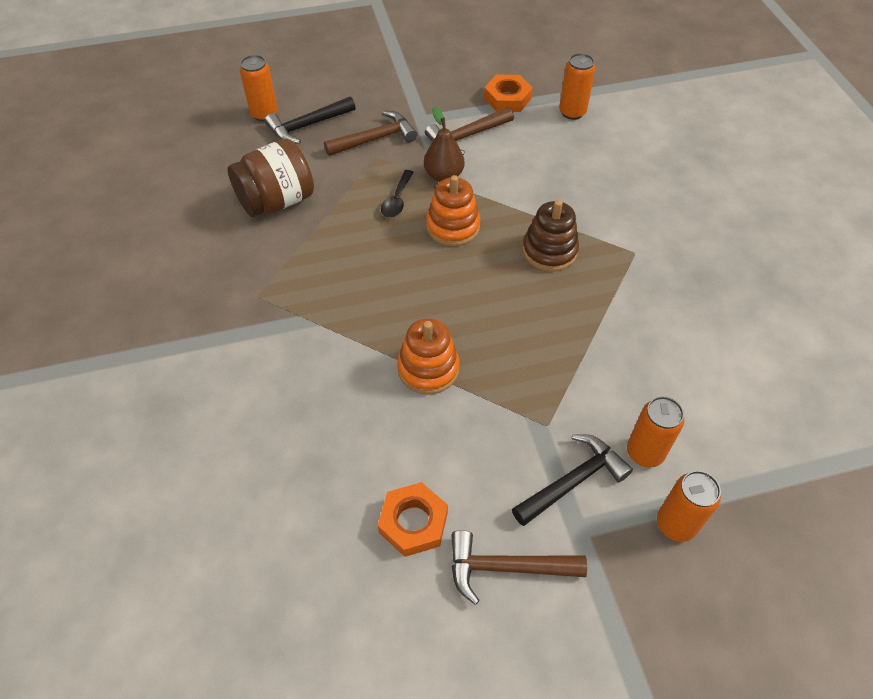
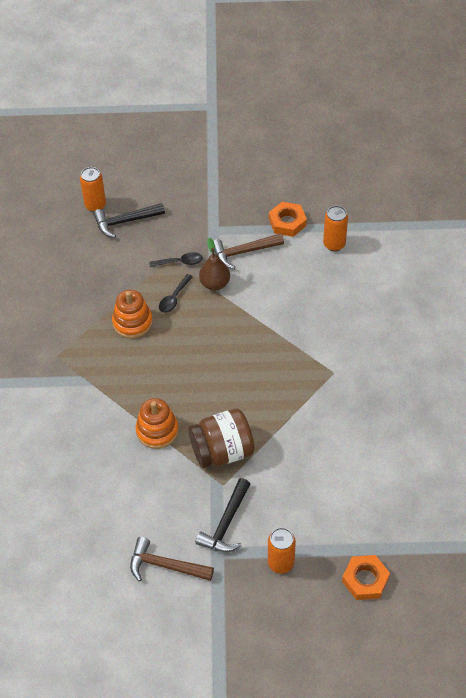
camera: 15 degrees right, 0 degrees up
(277, 201) = (87, 283): brown jar -> brown jar (222, 451)
(375, 139) = (173, 242): brown hammer -> none
(391, 159) = (180, 262): none -> black spoon
(413, 522) = (117, 527): orange nut -> orange nut (365, 580)
(453, 227) = (208, 327): orange stacking toy -> orange stacking toy (132, 322)
(549, 251) = (271, 360): brown stacking toy -> none
(573, 481) = (226, 523): black hammer -> black hammer turned 135 degrees clockwise
(645, 453) = (280, 515): orange can -> none

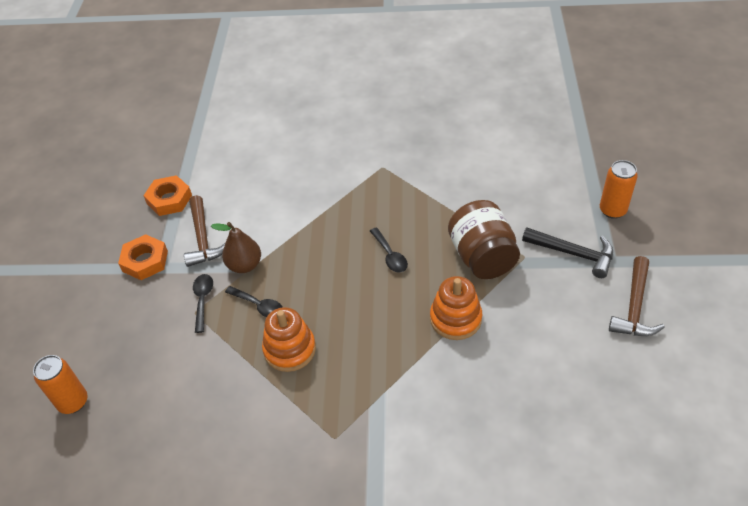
camera: 85 degrees left, 5 degrees down
(125, 221) = (116, 363): black hammer -> none
(224, 383) = (390, 255): none -> black spoon
(334, 244) = (212, 162): orange can -> none
(365, 580) = (619, 151): orange nut -> orange nut (145, 261)

